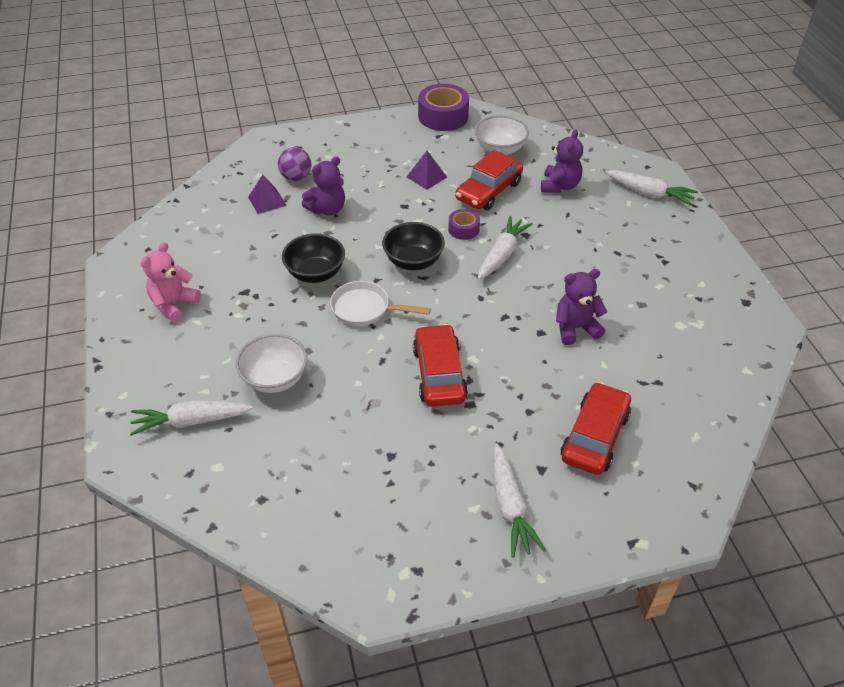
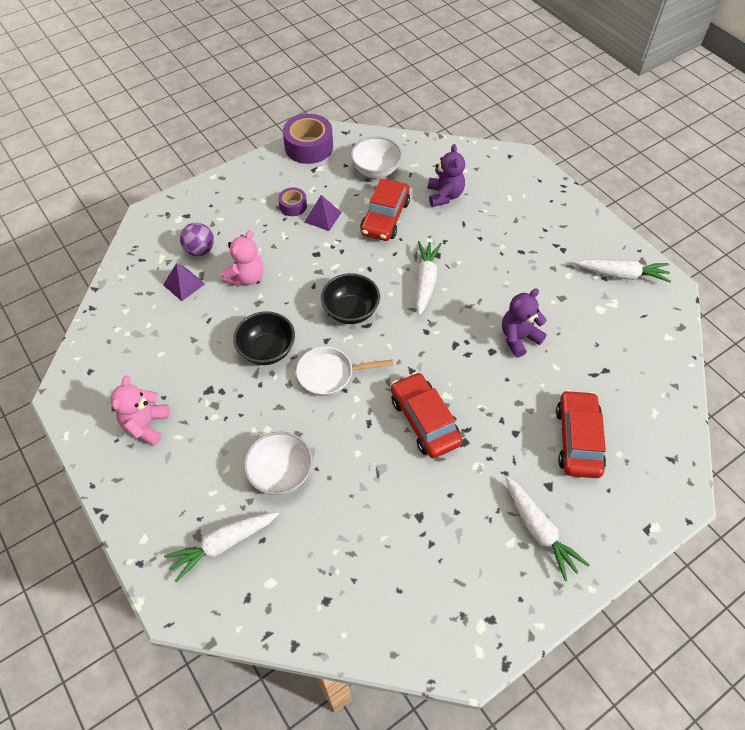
camera: 20 degrees left, 10 degrees up
(327, 209) = (246, 277): purple teddy bear -> pink teddy bear
(463, 229) = (380, 264): purple tape -> purple tape (293, 206)
(649, 193) = (522, 183): white carrot -> white carrot (622, 274)

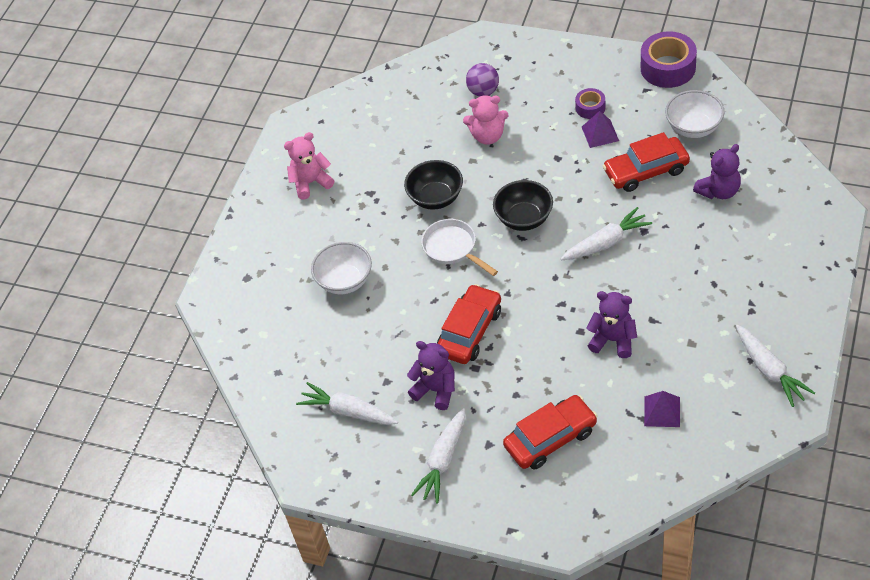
camera: 60 degrees right, 5 degrees down
(184, 284) = (443, 108): purple pyramid -> purple pyramid (662, 411)
(223, 544) = (266, 290): white carrot -> white carrot (348, 411)
(462, 485) = (436, 390): none -> purple teddy bear

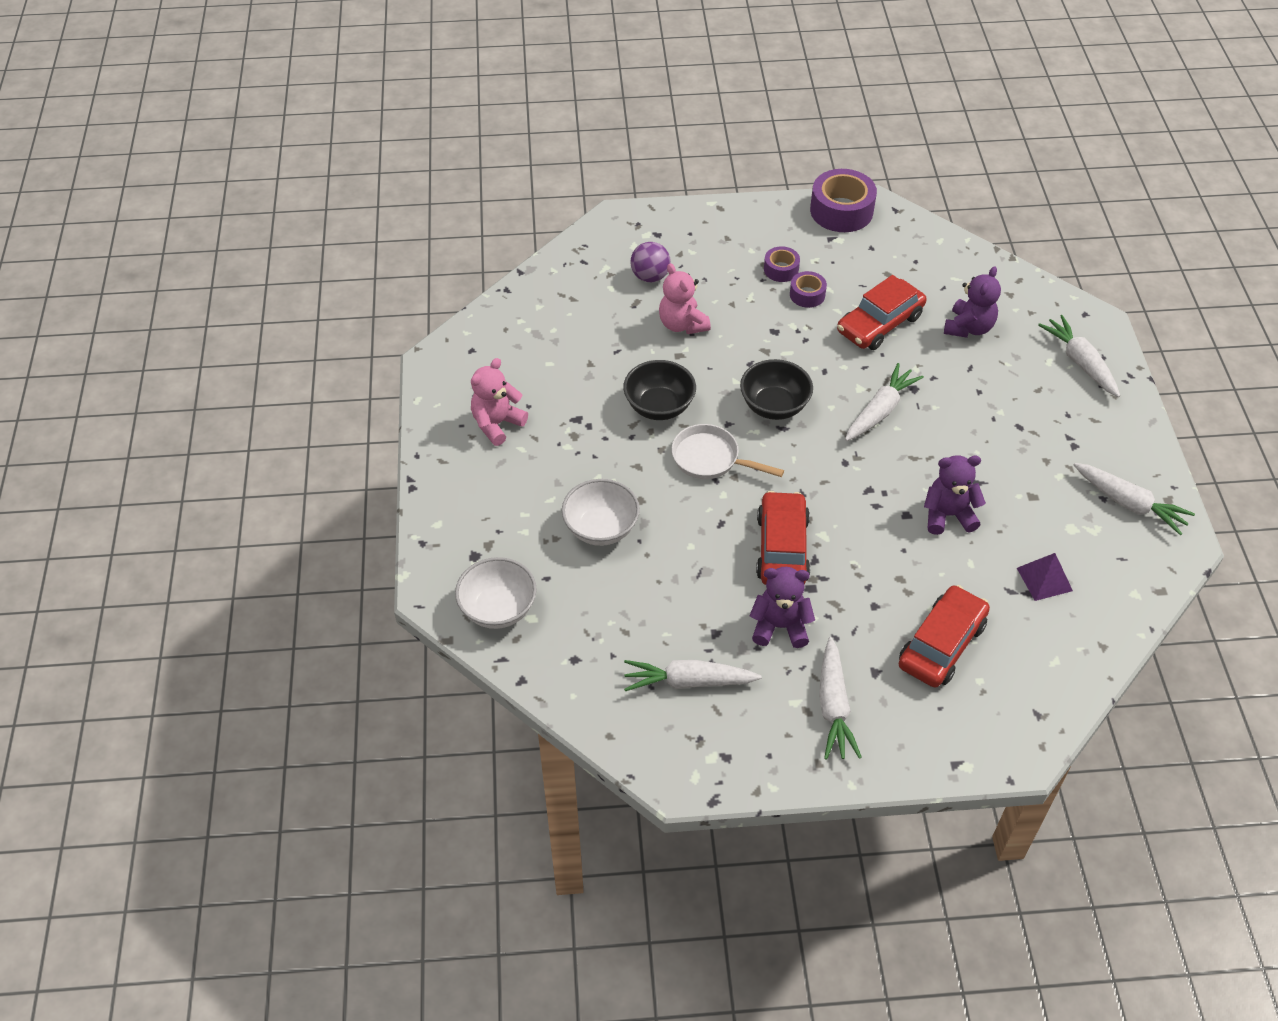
camera: 30 degrees left, 0 degrees up
(488, 136) = (682, 324): pink teddy bear -> pink teddy bear turned 90 degrees clockwise
(600, 133) = (807, 295): purple pyramid -> purple tape
(693, 127) = (904, 267): white bowl -> white bowl (498, 609)
(798, 242) = (1080, 362): none -> white carrot

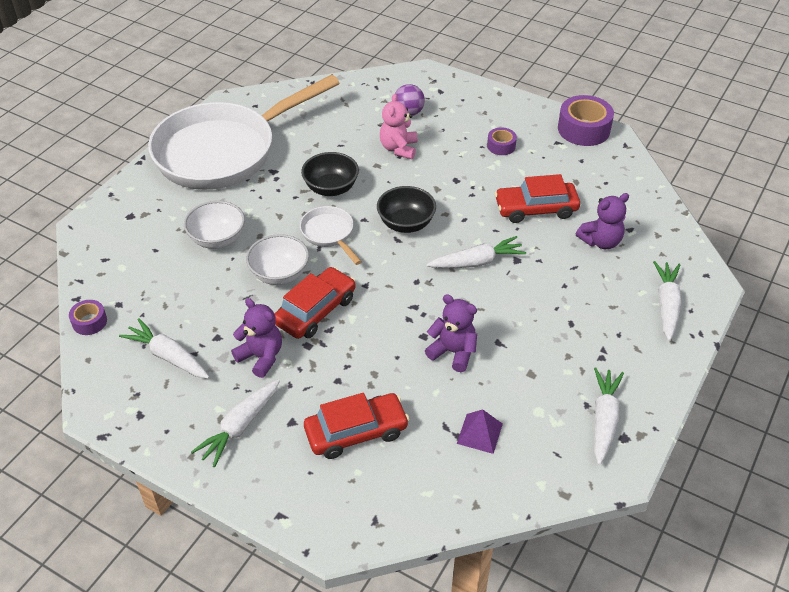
camera: 35 degrees right, 5 degrees down
(497, 424) = (224, 151): pink teddy bear -> white pan
(498, 609) = (109, 252): white bowl -> white bowl (279, 274)
(807, 295) = (503, 168): purple tape -> purple tape (89, 322)
(1129, 503) = (604, 419): white carrot -> white carrot turned 150 degrees counterclockwise

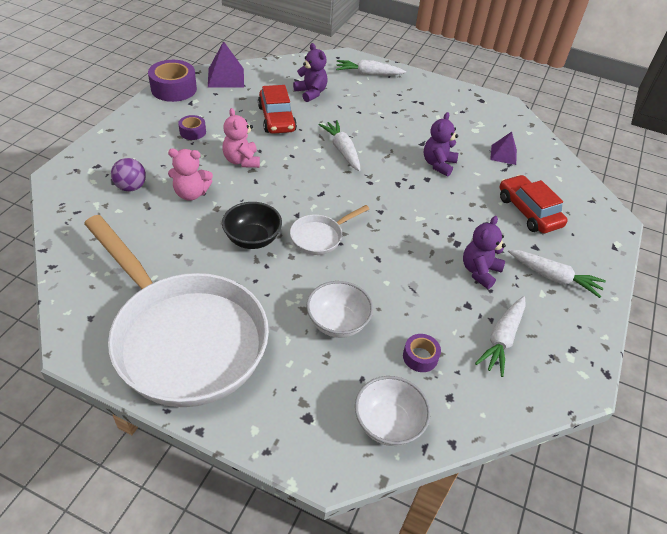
camera: 100 degrees left, 0 degrees up
(89, 322) = (482, 420): purple tape -> purple tape (420, 357)
(279, 274) = (379, 268): white bowl -> white bowl (388, 423)
(315, 311) = (418, 240): red car -> none
(406, 224) = (301, 188): black bowl -> none
(452, 181) = (241, 161): none -> pink teddy bear
(604, 419) = (471, 106): white carrot -> none
(619, 168) = (226, 77): none -> purple pyramid

